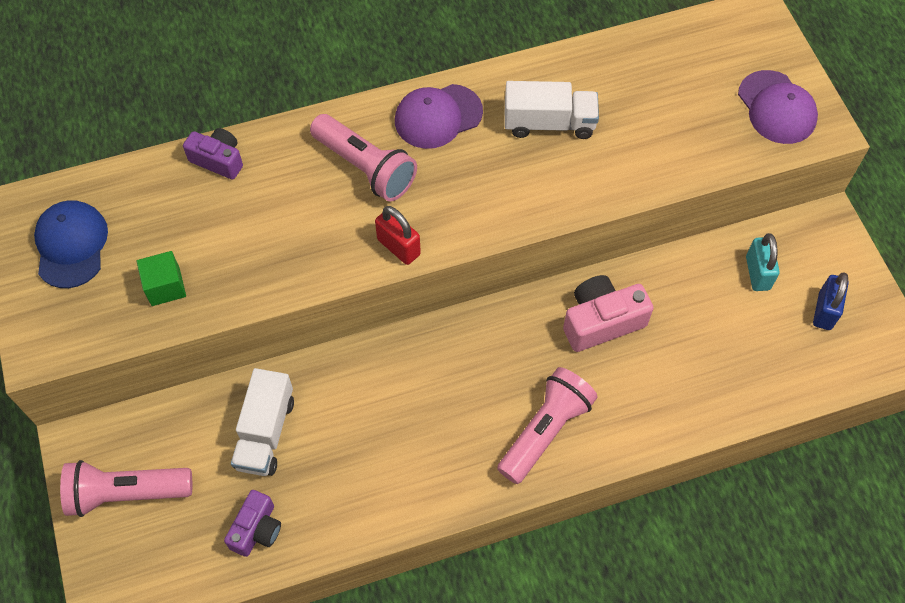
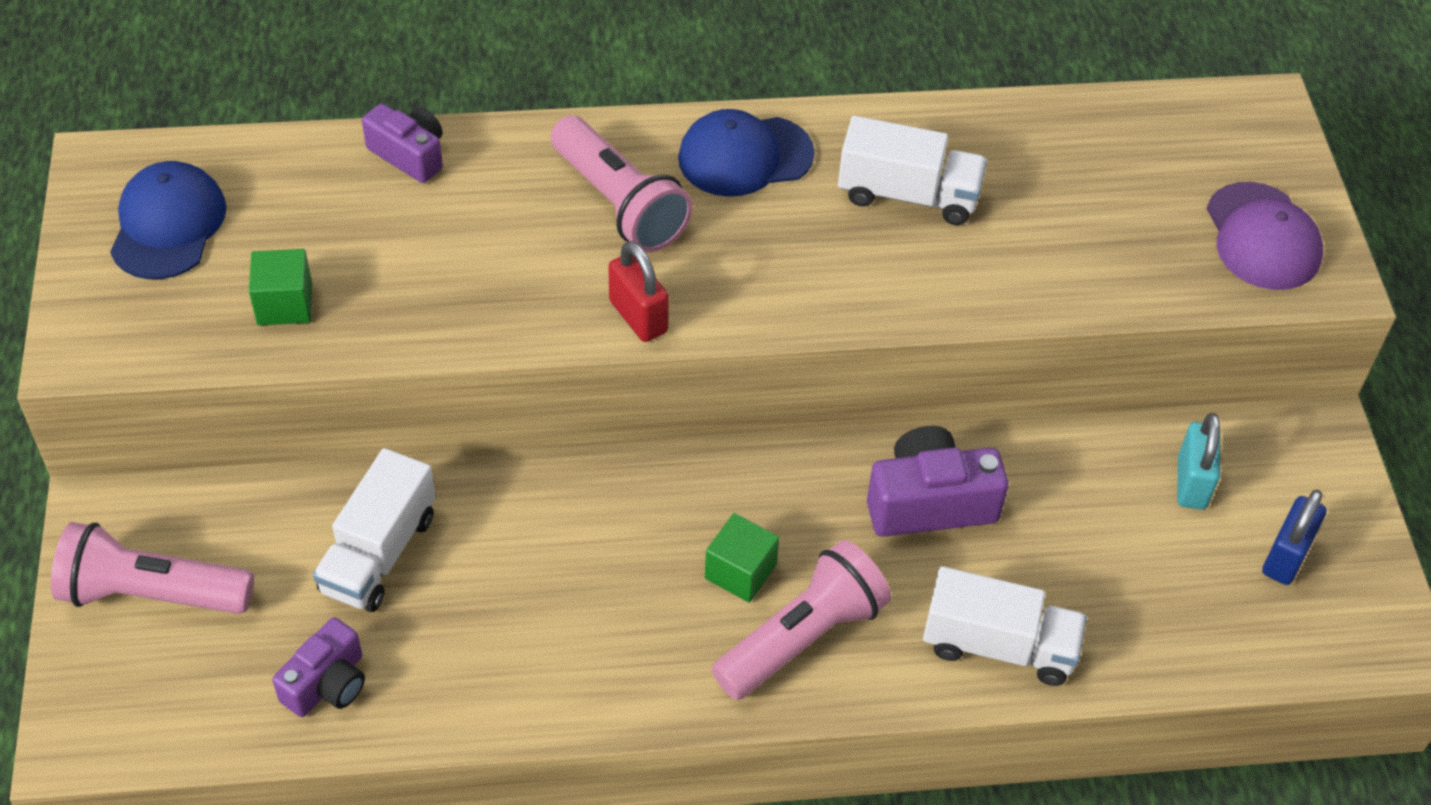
camera: 10 degrees right, 10 degrees down
(438, 116) = (745, 156): purple cap -> blue cap
(496, 395) = (740, 572): none -> green cube
(601, 321) = (929, 502): pink camera -> purple camera
(666, 409) = (998, 645): none -> white truck

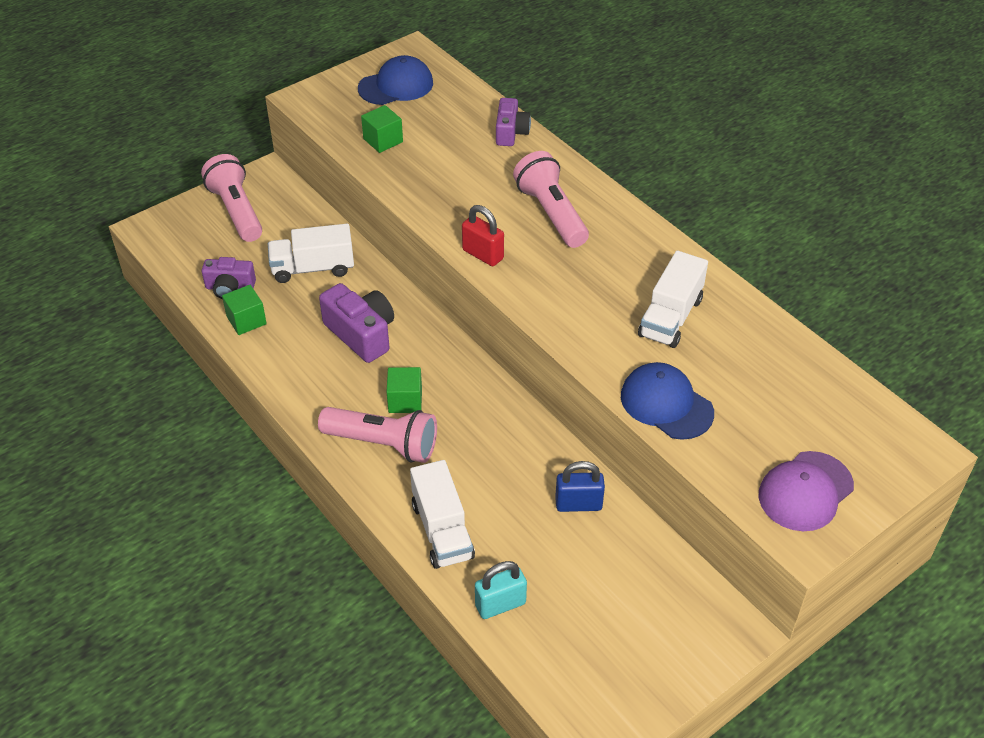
camera: 60 degrees right, 5 degrees down
(420, 694) = (246, 320): none -> green cube
(619, 203) = (551, 214): pink flashlight -> pink flashlight turned 135 degrees clockwise
(638, 317) = (483, 254): red padlock -> red padlock turned 75 degrees counterclockwise
(745, 156) = (631, 243): blue cap -> blue cap (666, 404)
(908, 195) = (670, 317): white truck -> white truck turned 45 degrees clockwise
(929, 502) = (515, 458): purple camera -> purple camera (361, 334)
(1191, 483) = (635, 575): turquoise padlock -> turquoise padlock (500, 604)
(1285, 557) = (619, 648): blue padlock -> blue padlock (578, 504)

